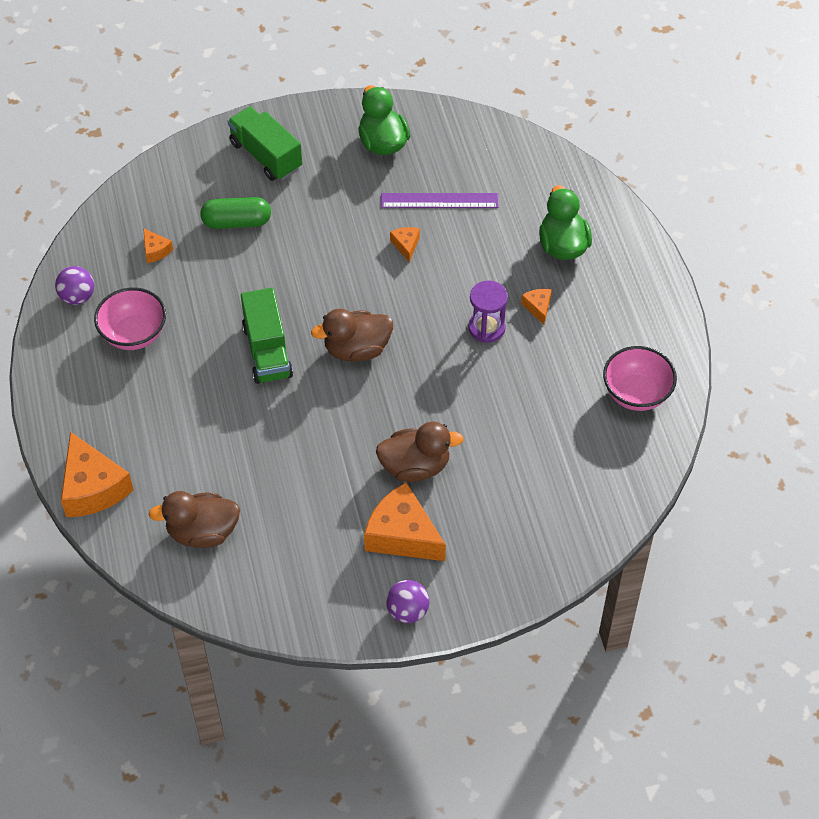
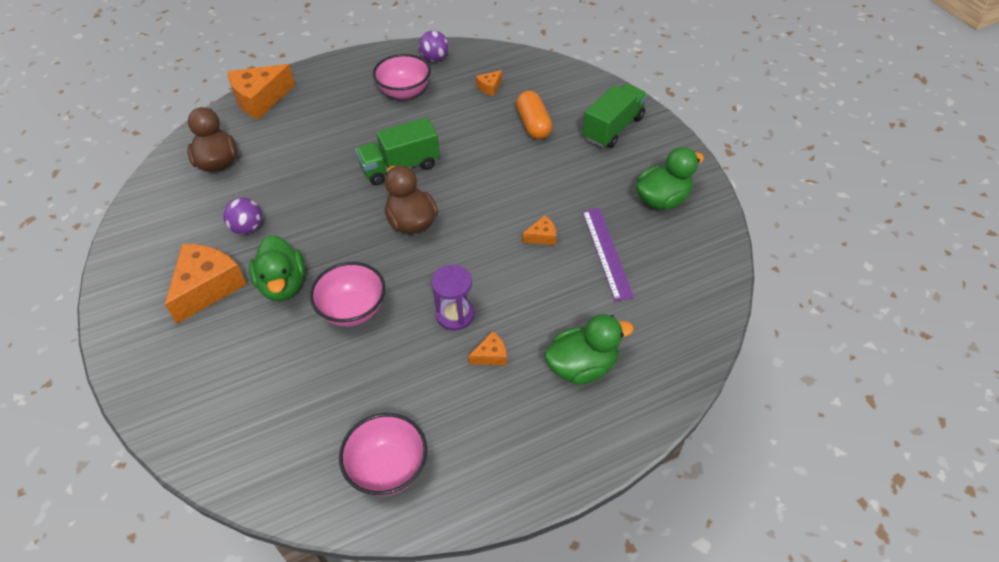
camera: 80 degrees right, 5 degrees down
(237, 222) = (533, 125): green capsule -> orange capsule
(407, 611) = (125, 304): purple ball -> purple ball (248, 228)
(415, 466) = (283, 285): brown duck -> green duck
(462, 408) = (353, 310): none -> pink bowl

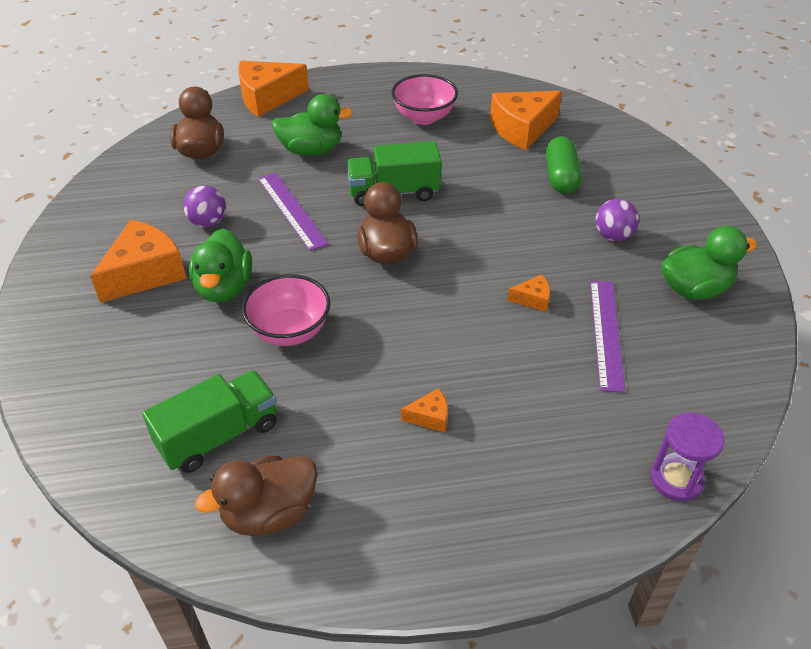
camera: 15 degrees right, 5 degrees down
(318, 201) = (292, 210): none -> purple ruler
(388, 468) = (269, 513): pink bowl -> brown duck
(434, 59) = (469, 89): purple ball -> purple ball (613, 236)
(455, 315) = (403, 362): purple hourglass -> purple hourglass (676, 479)
(490, 87) = (522, 129): orange cheese -> orange cheese, size x2.16
(533, 125) = (561, 177): orange capsule -> green capsule
(582, 366) = (536, 456): green duck -> green duck (311, 150)
(613, 128) = (656, 198): green truck -> green truck (219, 435)

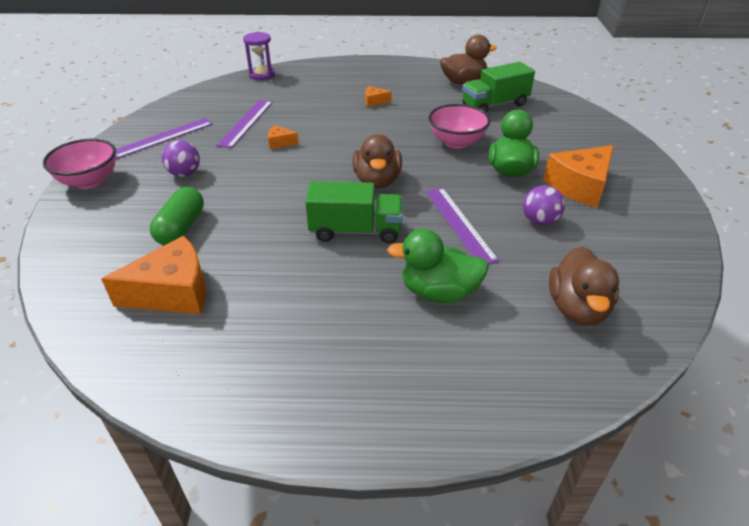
camera: 170 degrees left, 5 degrees down
(267, 98) = (507, 401): orange cheese -> none
(424, 117) = (284, 328): pink bowl -> pink bowl (89, 181)
(694, 289) = (163, 137): green duck -> purple ruler

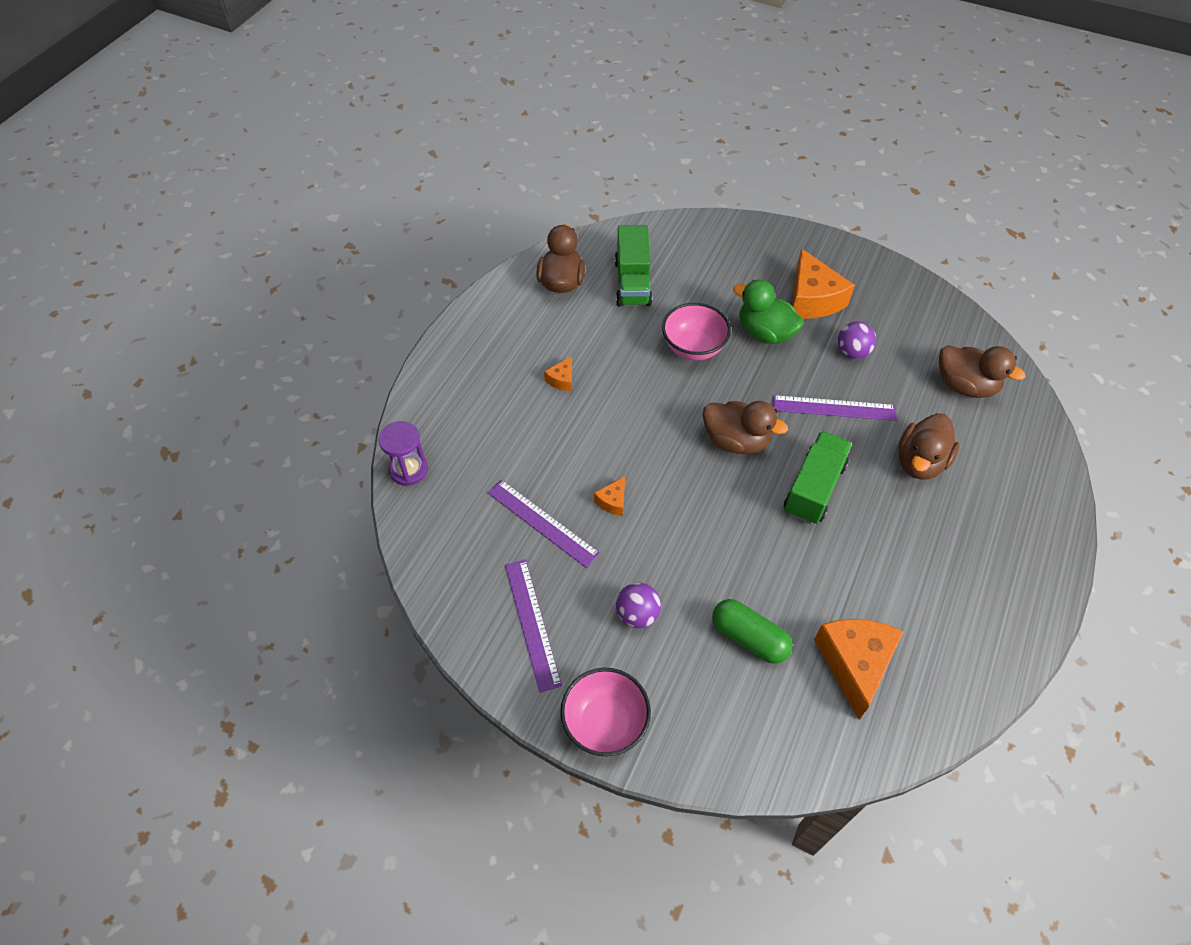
camera: 65 degrees left, 15 degrees up
(438, 292) = (920, 462): green duck -> brown duck

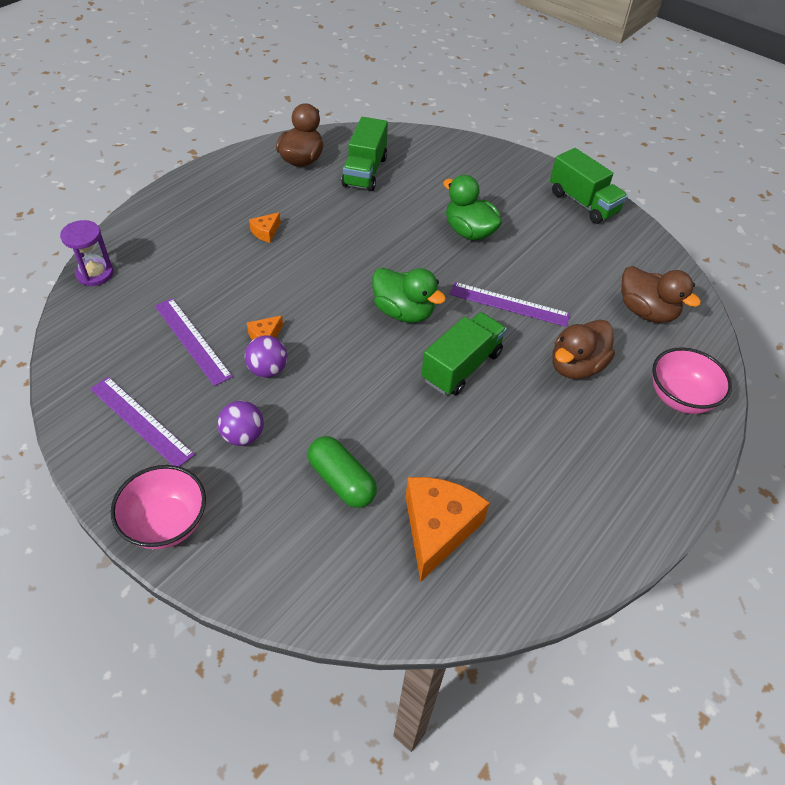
camera: 10 degrees right, 5 degrees down
(532, 623) = (141, 421): purple ruler -> purple ruler turned 45 degrees counterclockwise
(693, 348) = (397, 231): pink bowl -> pink bowl (679, 398)
(736, 441) = (403, 312): brown duck -> green duck
(812, 299) = (525, 214): orange cheese -> none
(852, 352) = (545, 263): purple ball -> purple ball (267, 370)
(864, 272) = (583, 203): none -> green truck

